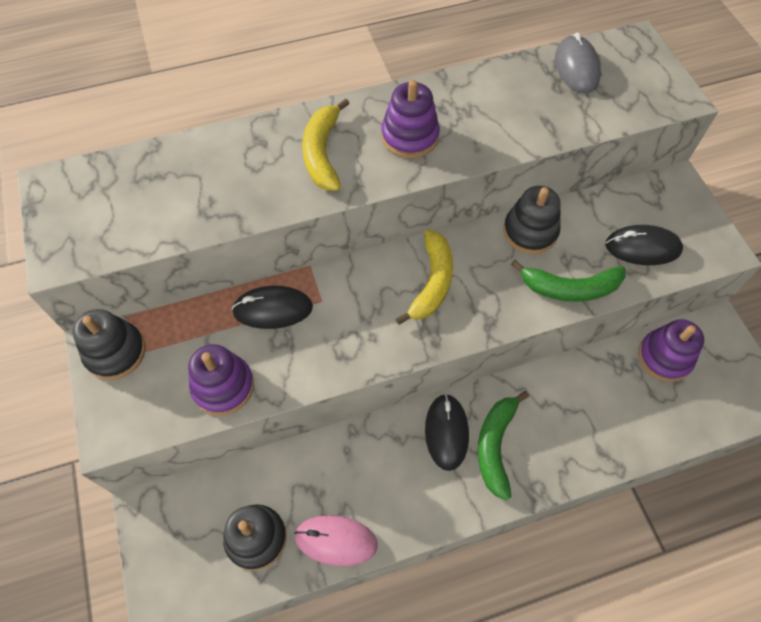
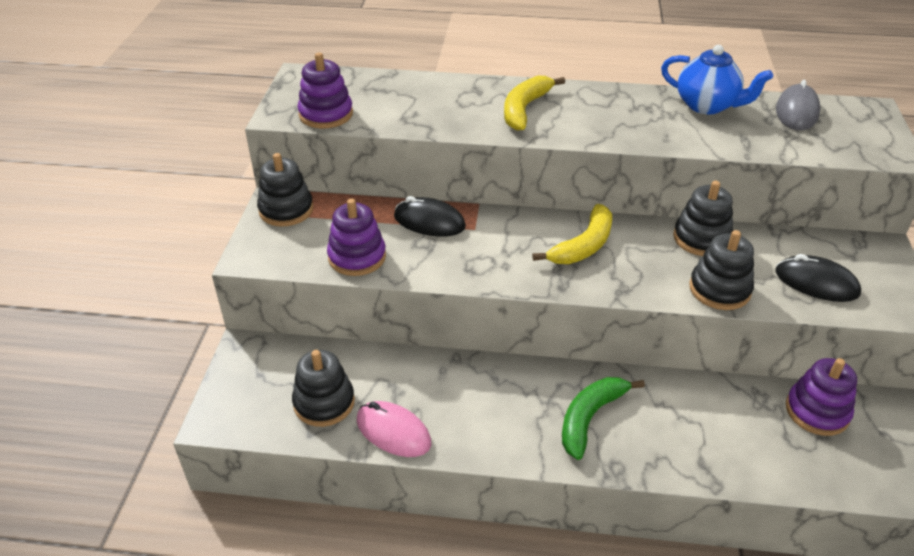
camera: 25 degrees right, 20 degrees down
(410, 136) = (608, 117): purple stacking toy -> purple stacking toy (326, 114)
(446, 432) = (546, 390): black mouse -> none
(494, 86) = (707, 105): none -> blue teapot
(569, 288) = (719, 289): green banana -> black stacking toy

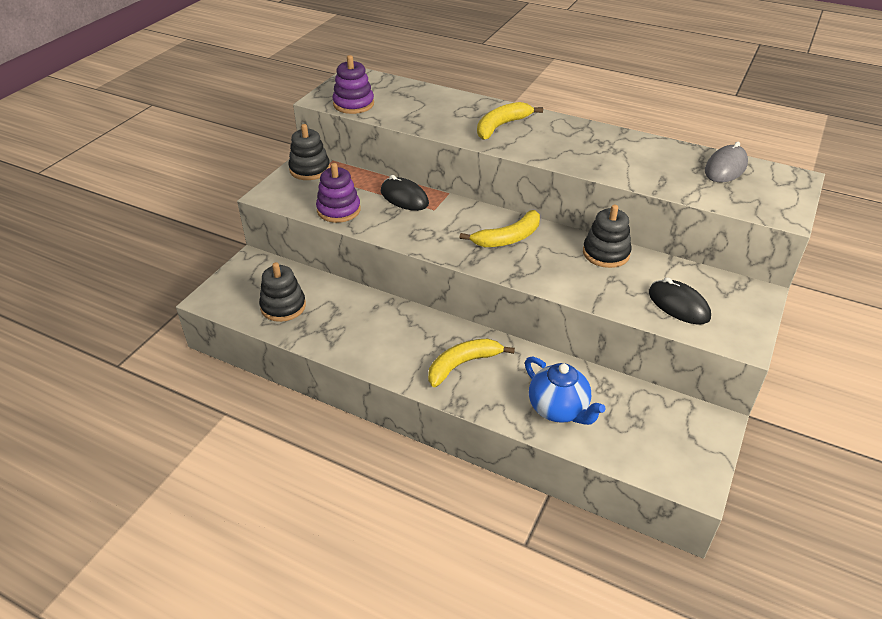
camera: 20 degrees right, 0 degrees up
(393, 432) = (318, 336): pink mouse -> none
(590, 418) = (463, 364): green banana -> yellow banana
(707, 105) = (651, 149): blue teapot -> blue teapot (558, 409)
(719, 289) = (594, 291): black stacking toy -> none
(817, 411) = (645, 407): purple stacking toy -> none

